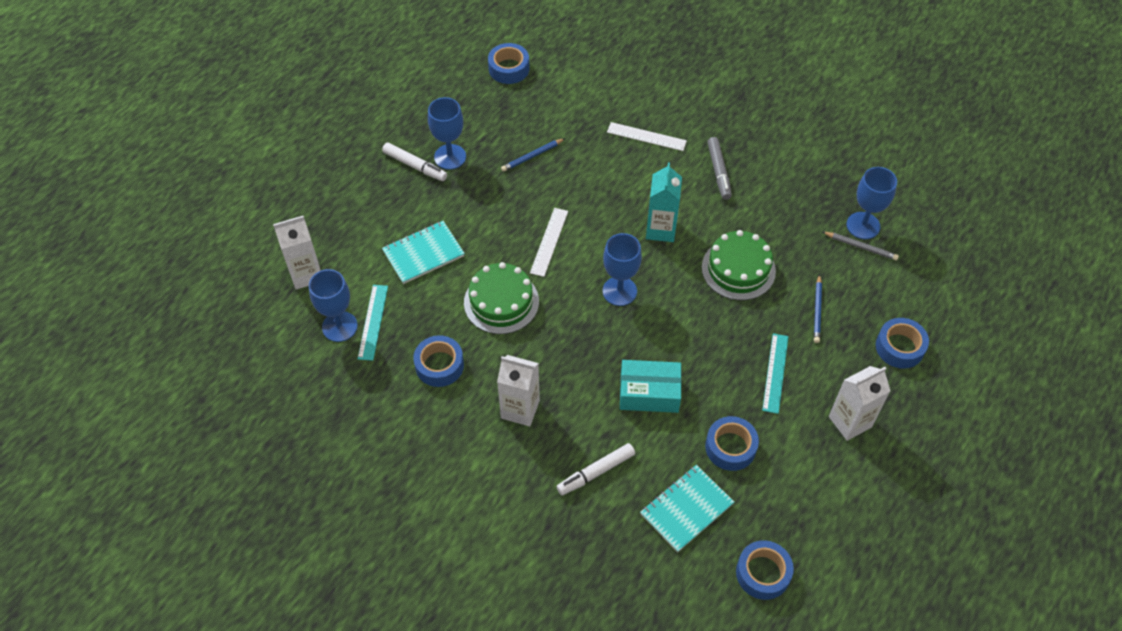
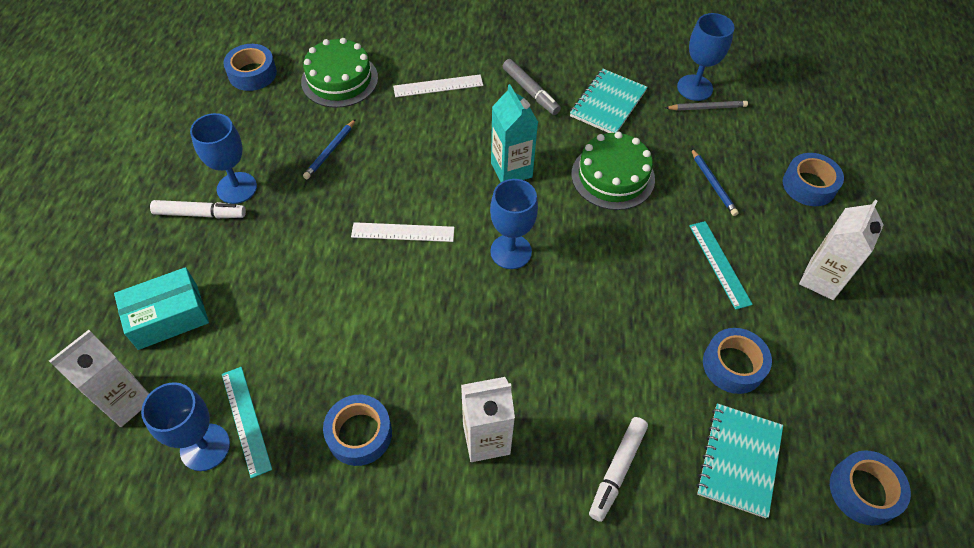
camera: 30 degrees left, 0 degrees up
(423, 253) = (265, 308): turquoise notebook -> turquoise notebook (608, 103)
(501, 302) = (389, 323): green cake -> green cake (339, 79)
(549, 242) = (403, 232): white ruler -> white ruler turned 75 degrees counterclockwise
(649, 393) = (613, 347): turquoise box -> turquoise box (168, 317)

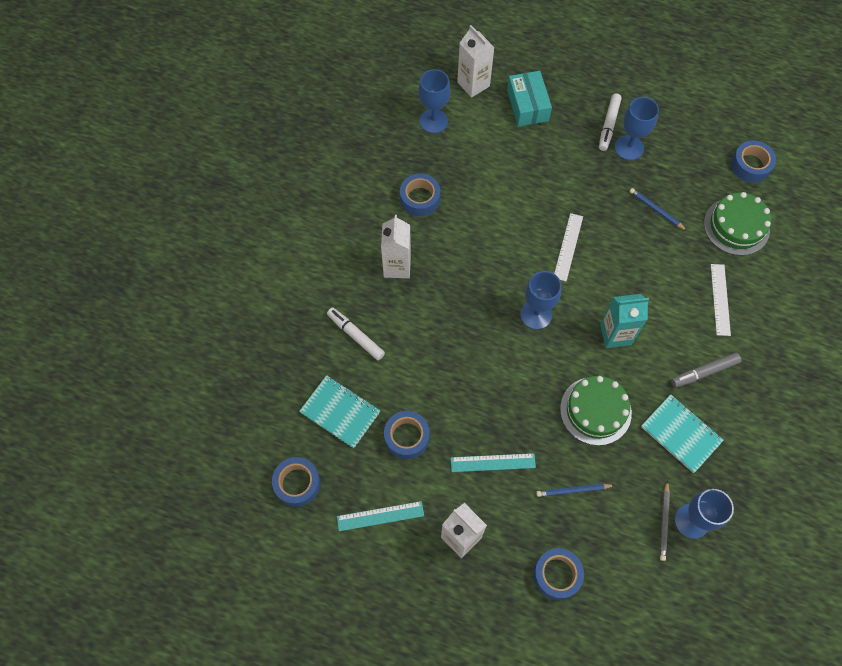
camera: 105 degrees right, 10 degrees up
(246, 420) = (445, 142): turquoise ruler -> turquoise ruler (380, 516)

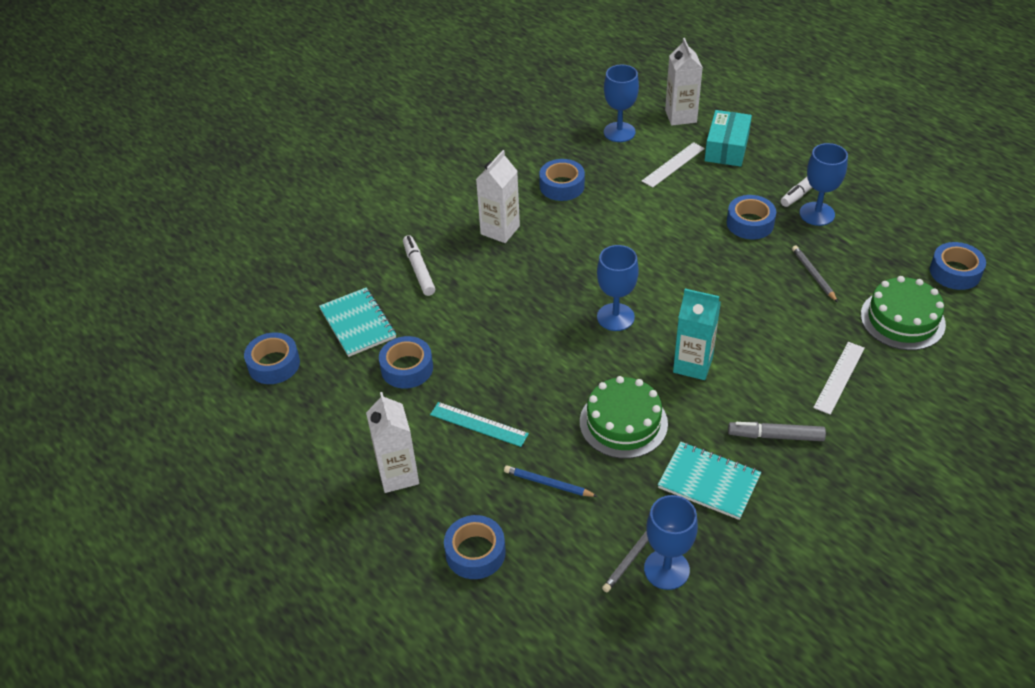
camera: 30 degrees right, 20 degrees down
(380, 516) = (331, 423): turquoise ruler -> none
(568, 247) = (691, 273): white ruler -> white ruler (673, 164)
(585, 178) = (750, 223): none -> blue tape
(656, 210) = (813, 275): blue pencil -> grey pencil
(681, 434) = (709, 482): turquoise notebook -> turquoise notebook turned 45 degrees counterclockwise

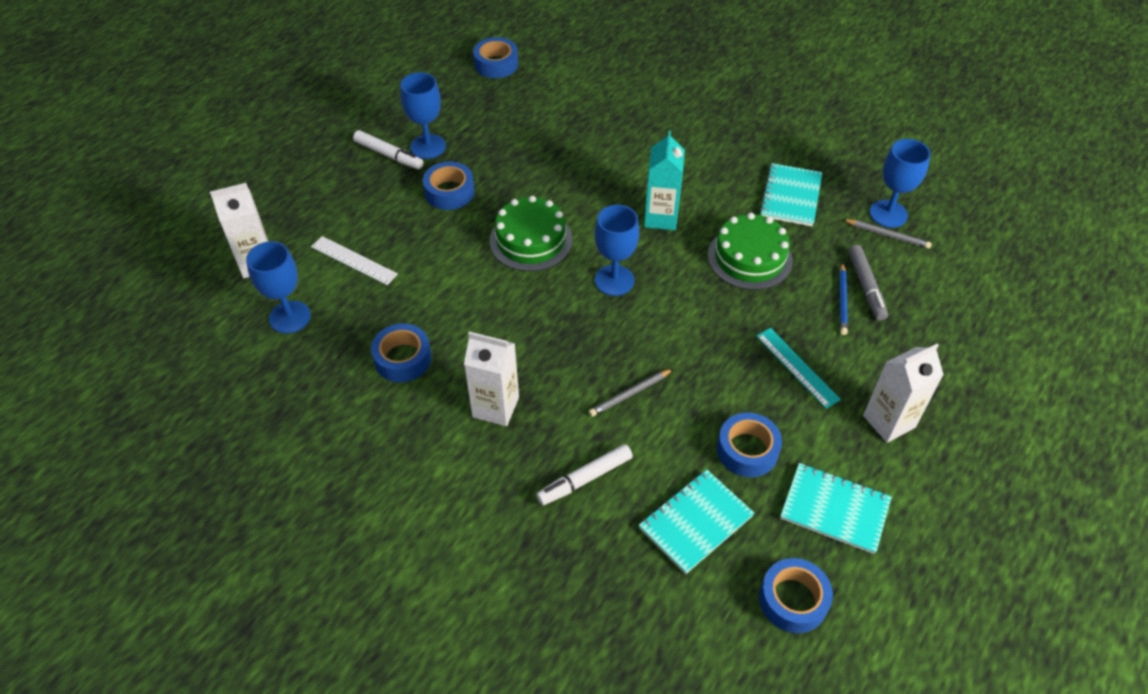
camera: 105 degrees left, 5 degrees up
(332, 410) = (834, 509): none -> turquoise notebook
(475, 552) = (941, 340): blue tape -> none
(479, 424) = (797, 367): turquoise ruler -> turquoise ruler turned 45 degrees counterclockwise
(726, 148) = (320, 218): turquoise box -> none
(775, 436) = (724, 161): grey marker -> grey marker (866, 287)
(813, 275) = (518, 146): grey pencil -> grey pencil (629, 394)
(839, 377) = (644, 127): white ruler -> none
(902, 319) = (563, 93): green cake -> green cake (531, 240)

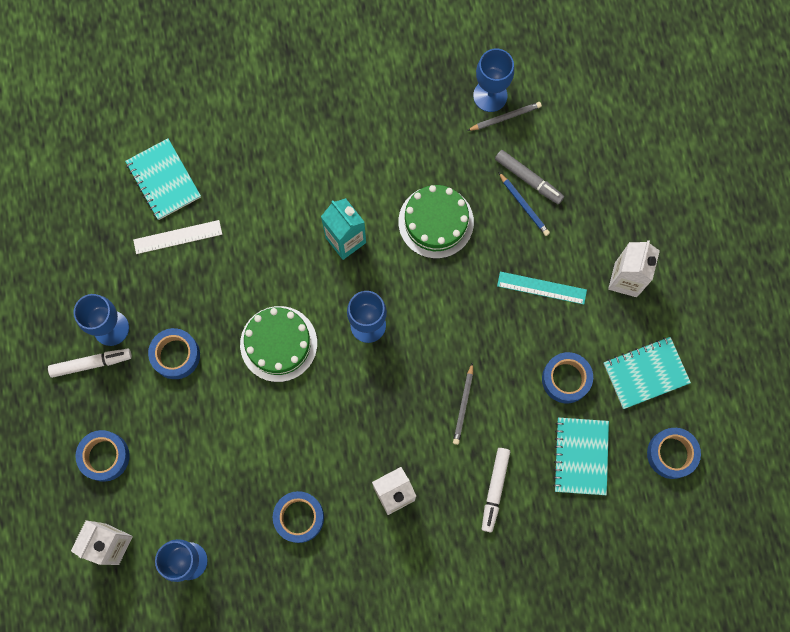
camera: 45 degrees left, 25 degrees up
(354, 260) = (177, 477): white ruler -> white ruler (177, 237)
(496, 64) = (68, 195): blue tape -> blue tape (105, 456)
(790, 196) = (413, 138): turquoise notebook -> turquoise notebook (163, 180)

